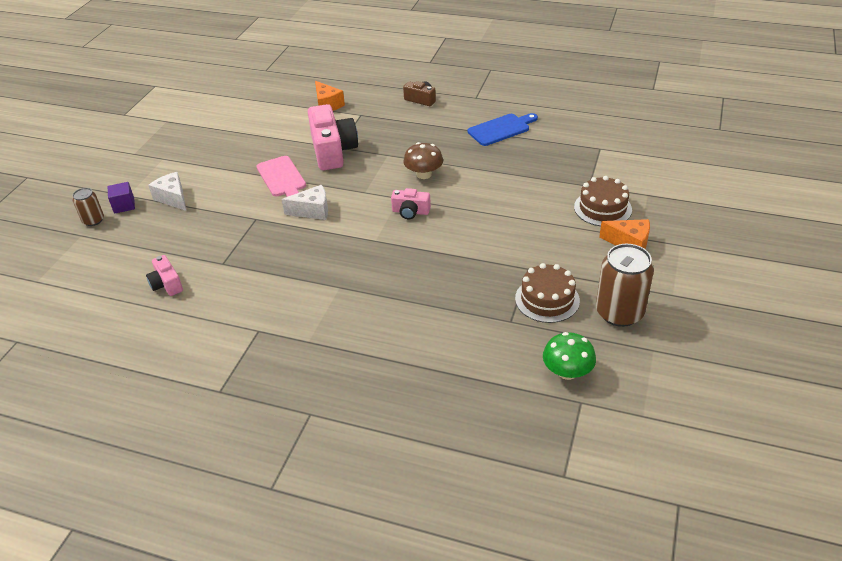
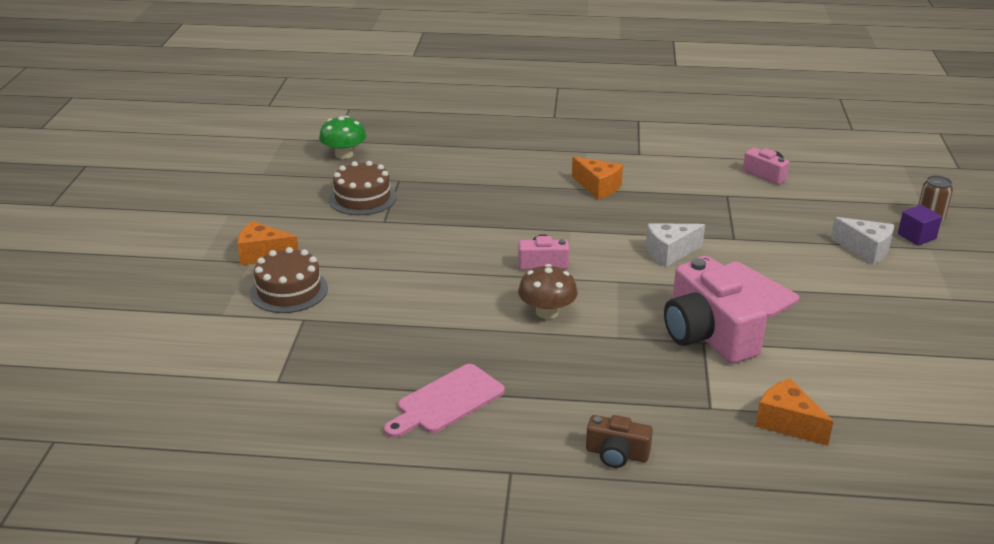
camera: 165 degrees right, 10 degrees down
(326, 287) = (598, 187): none -> orange cheese
(501, 129) = (446, 401): blue cutting board -> pink cutting board
(619, 312) = (289, 195): brown can -> none

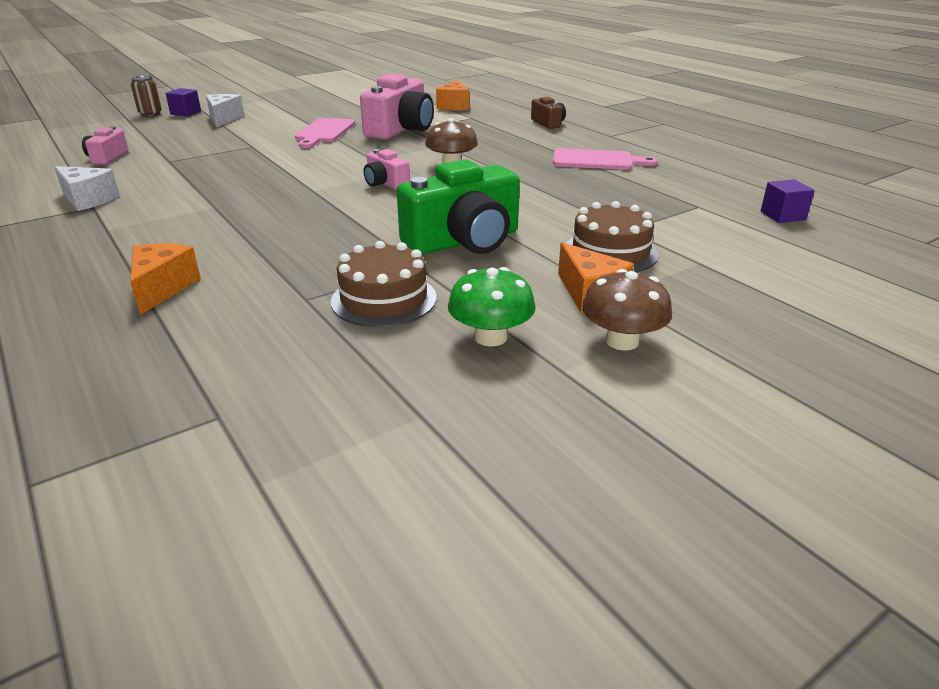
camera: 130 degrees left, 0 degrees up
(196, 409) = (782, 216): none -> purple cube
(216, 239) = (622, 341): none -> brown mushroom
(344, 154) = (267, 376): green mushroom -> green mushroom (490, 337)
(390, 249) = (464, 241): none -> green camera
(598, 187) = (204, 202): orange cheese -> orange cheese (162, 288)
(669, 252) = (304, 156): white cheese -> white cheese (88, 200)

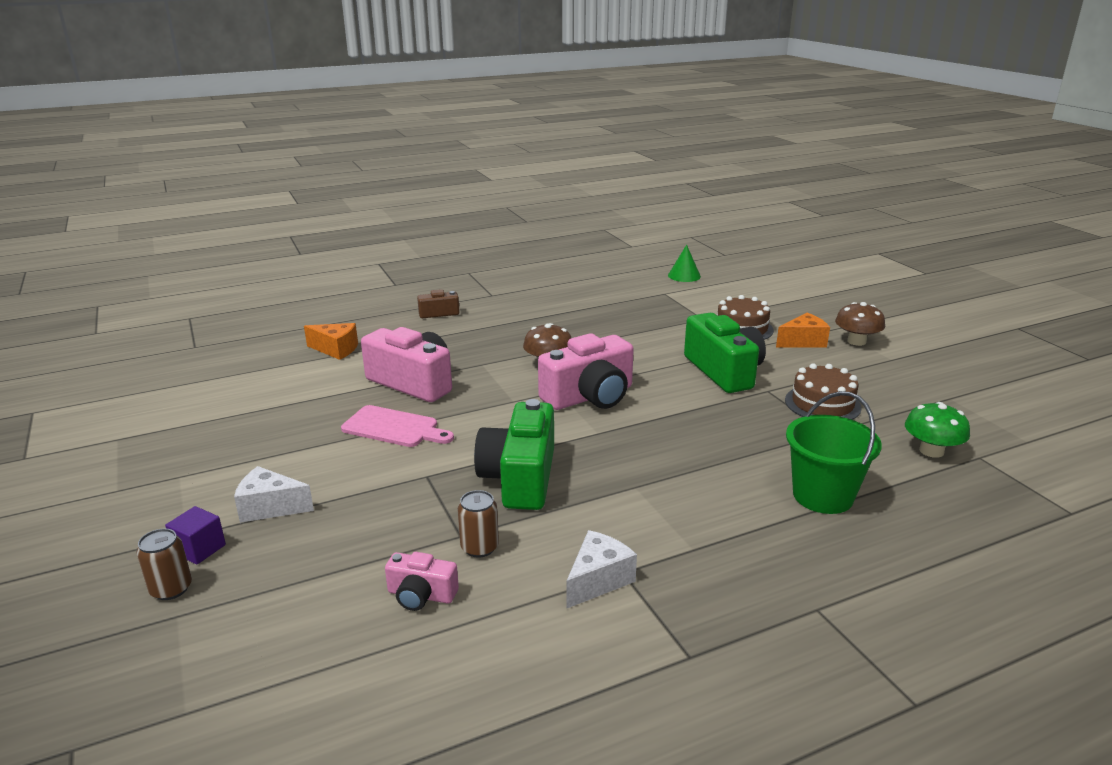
camera: 80 degrees left, 5 degrees down
(151, 166) = (479, 547): none -> brown can
(162, 288) = (822, 496): orange cheese -> green bucket
(241, 170) = (520, 478): none -> green camera
(385, 183) = (590, 396): pink camera -> pink camera, size x1.97
(490, 337) = (863, 374): green mushroom -> green mushroom (931, 451)
(597, 161) = (558, 308): pink cutting board -> none
(782, 216) = (684, 276): purple cube -> green cone

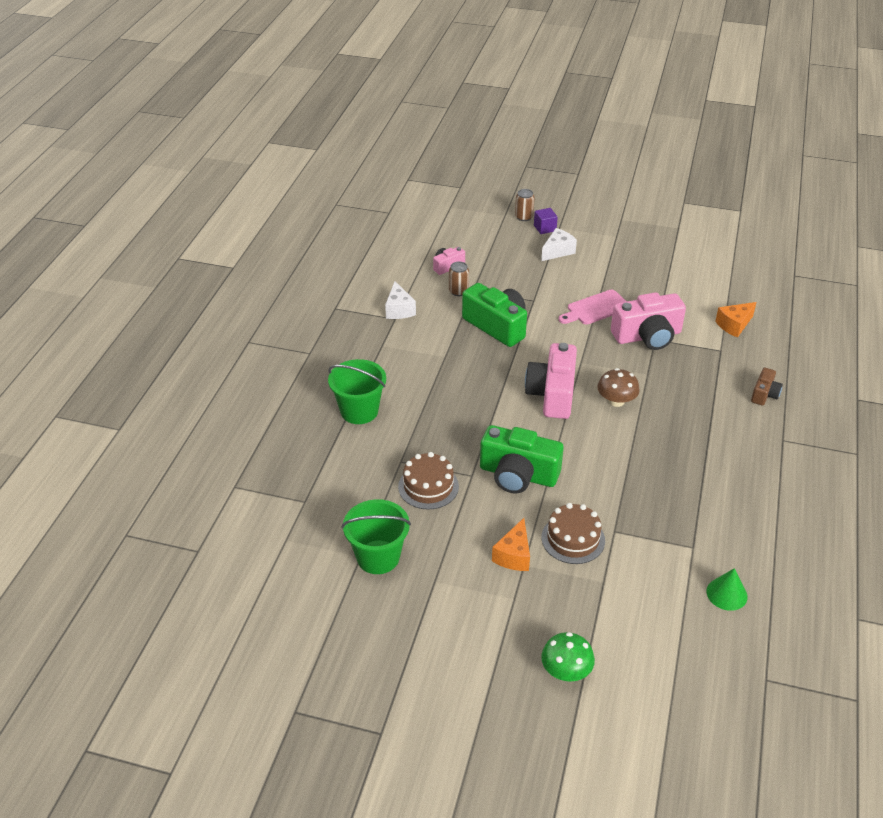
camera: 130 degrees right, 15 degrees up
(856, 341) = (480, 588): brown mushroom -> none
(931, 451) = (334, 487): green mushroom -> green mushroom (566, 671)
(932, 390) = (378, 557): none -> green bucket

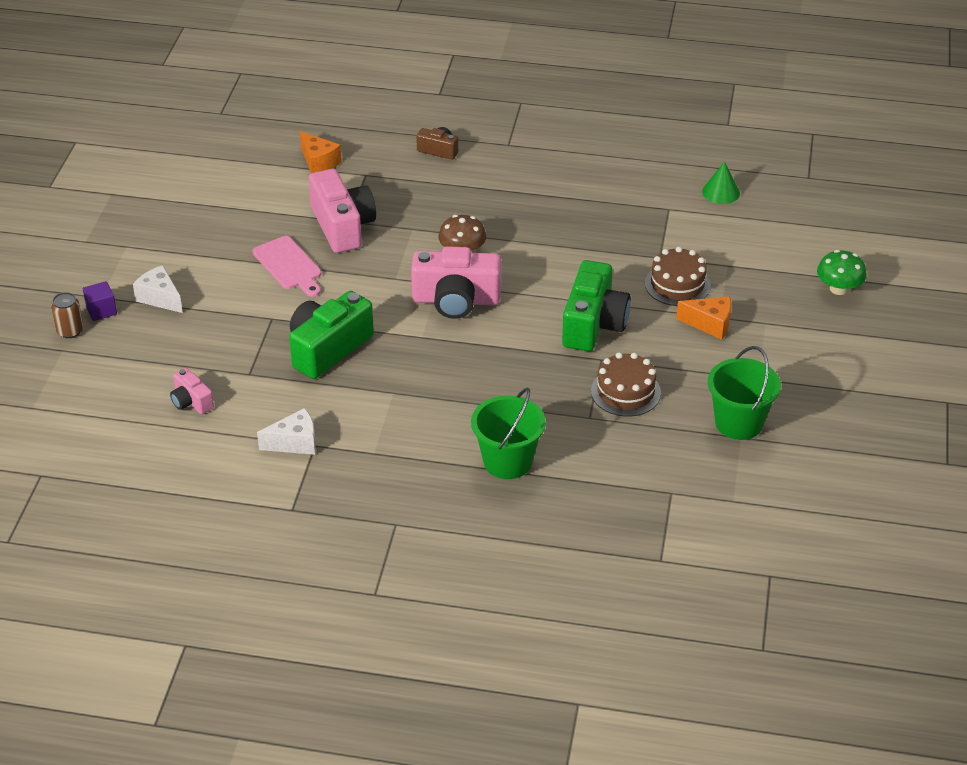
camera: 95 degrees left, 0 degrees up
(458, 291) = (251, 387): brown can -> none

